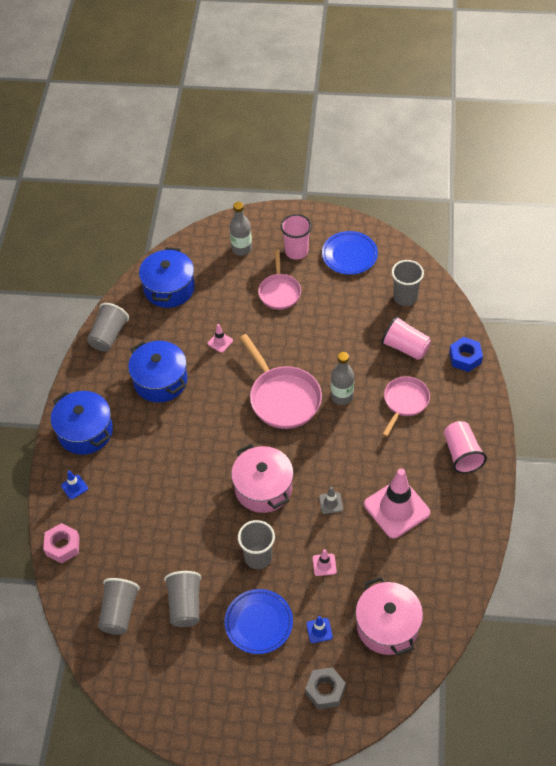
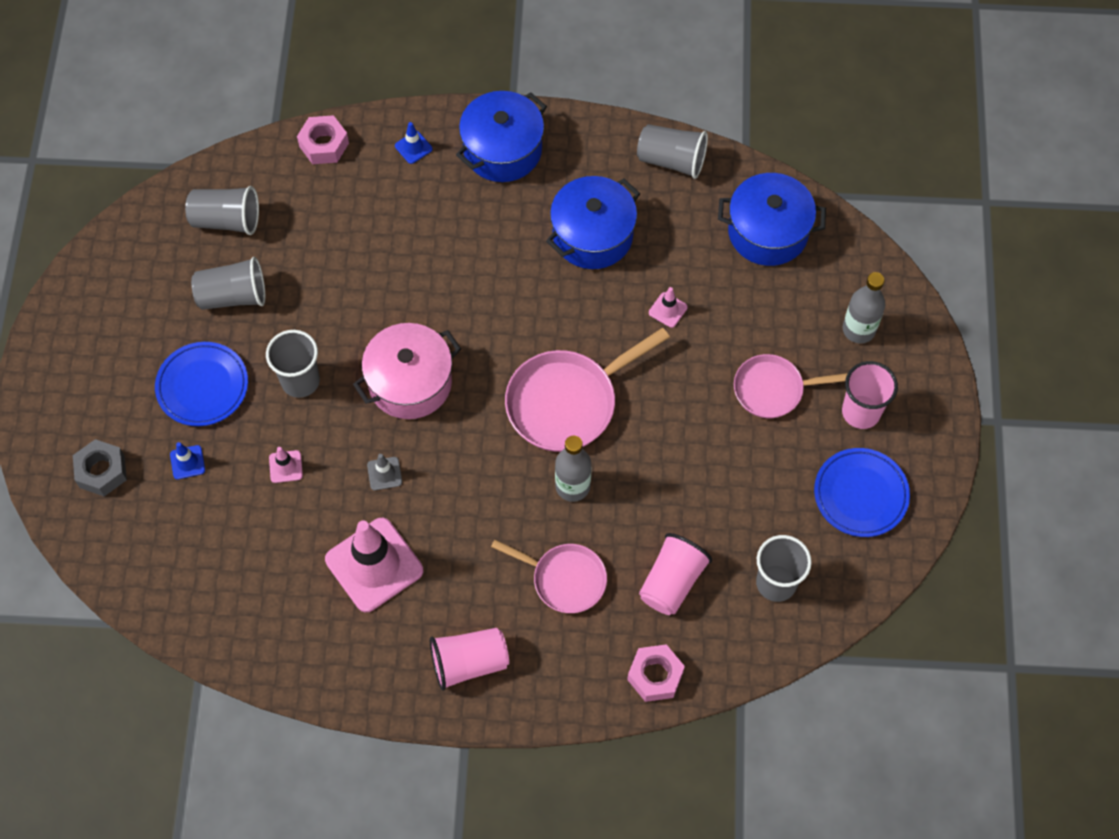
camera: 85 degrees right, 10 degrees up
(387, 626) = (189, 550): pink pot -> none
(465, 358) = (655, 676): blue nut -> pink nut

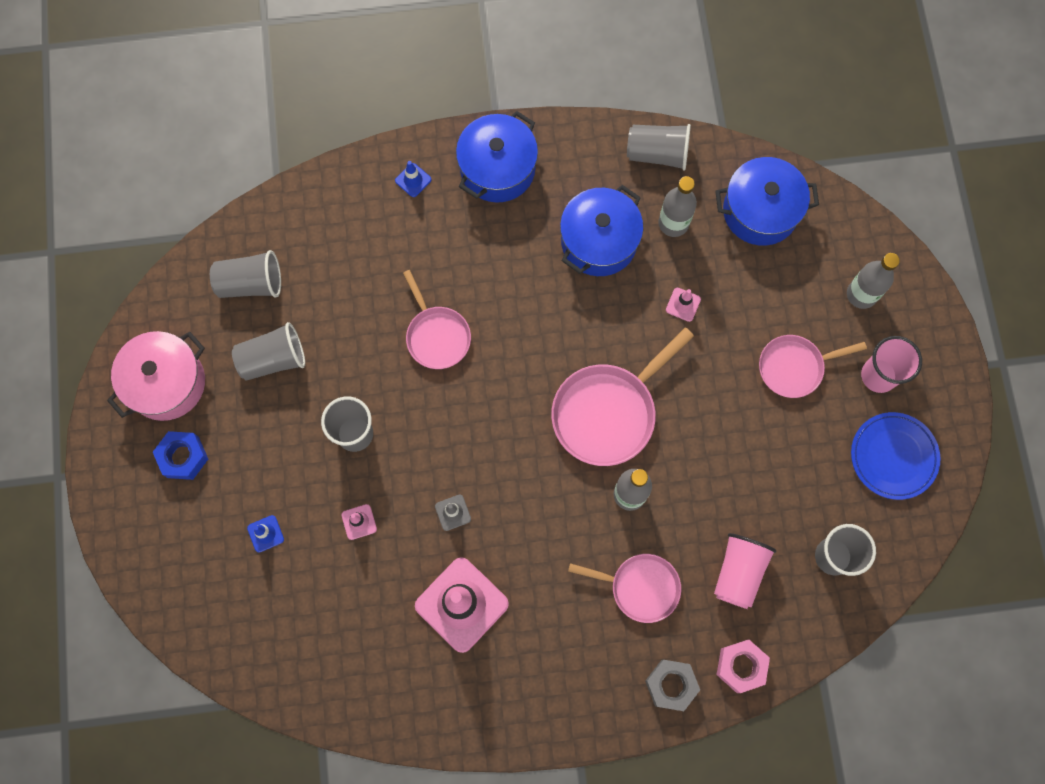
camera: 10 degrees left, 10 degrees up
(102, 471) = (186, 557): grey nut -> grey nut (671, 685)
(120, 375) = (183, 457): none -> blue nut
(202, 386) = (264, 455): blue plate -> none
(324, 145) = (328, 191): pink nut -> none
(405, 300) = (436, 335): none -> pink pan
(410, 382) = (458, 418): pink pot -> pink pot (166, 383)
(469, 662) = (568, 684): pink cup -> none
(674, 230) = (673, 223): none -> grey bottle

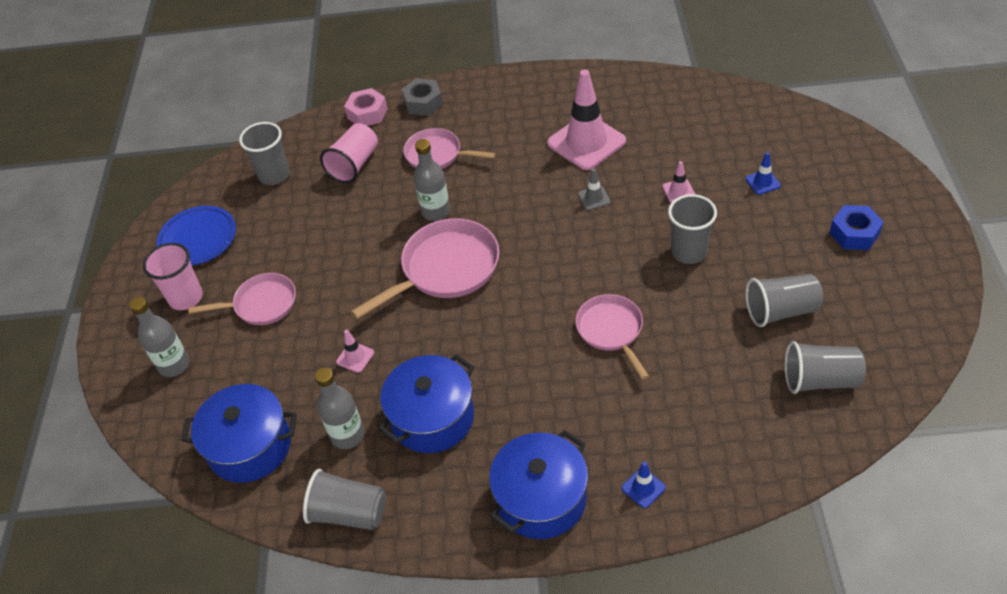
camera: 170 degrees left, 25 degrees down
(166, 383) = (889, 291): pink pot -> none

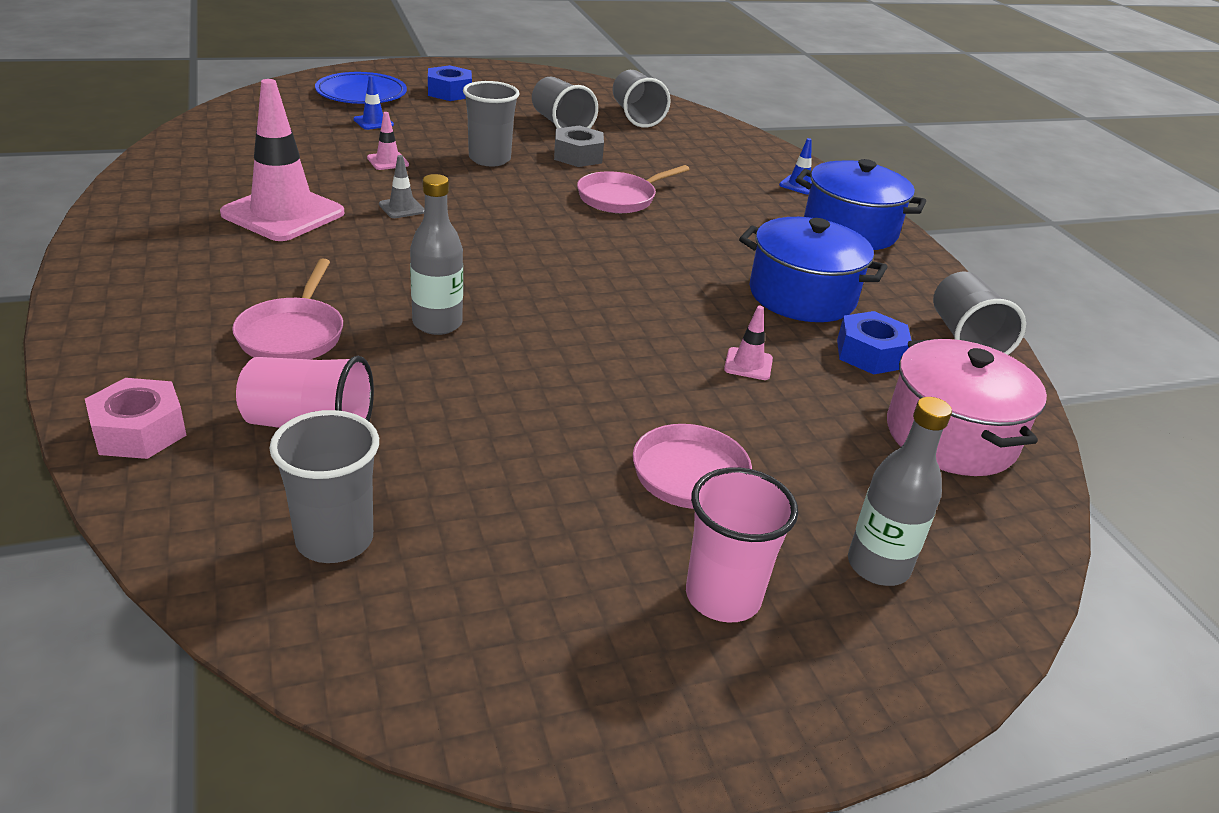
camera: 115 degrees left, 15 degrees down
(198, 239) = (554, 625): blue plate -> blue plate (361, 94)
(250, 446) = (950, 436): blue pot -> pink pot
(347, 435) = (870, 354): grey bottle -> blue nut
(423, 103) = (128, 363): grey nut -> grey nut (578, 156)
(445, 269) = (558, 306): pink pan -> none

